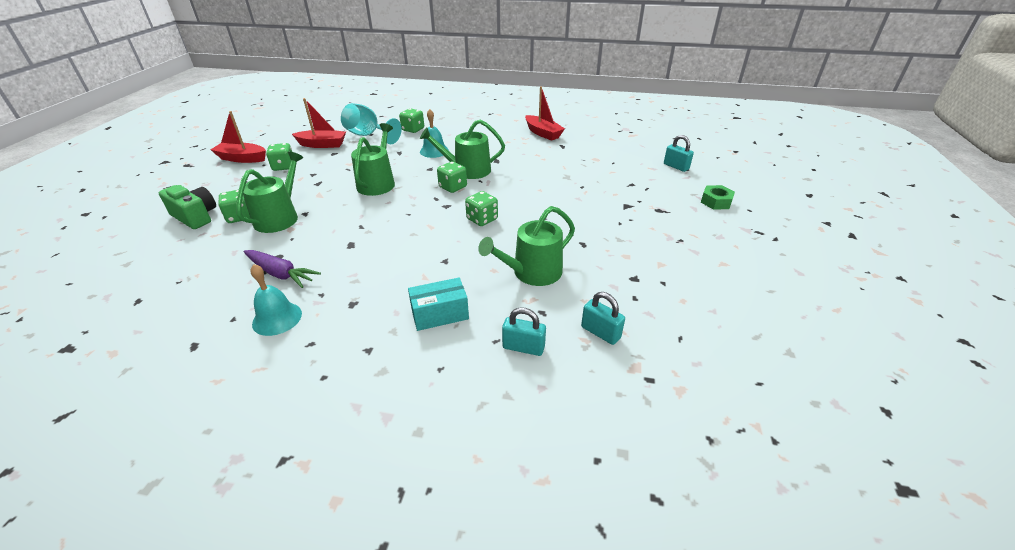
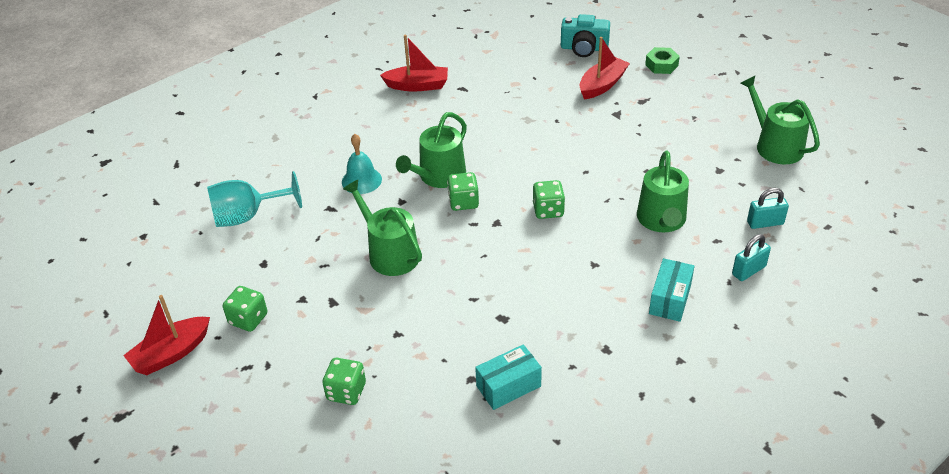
camera: 50 degrees left, 5 degrees up
(195, 217) = (301, 433): green camera -> none
(277, 318) = (584, 408): turquoise bell -> none
(280, 217) = (385, 357): green watering can -> green watering can (775, 145)
(281, 274) = (508, 386): purple carrot -> turquoise box
(322, 145) = (223, 265): red boat -> red boat (602, 85)
(413, 129) = (279, 173): green dice -> none
(676, 166) = (584, 48): turquoise padlock -> turquoise camera

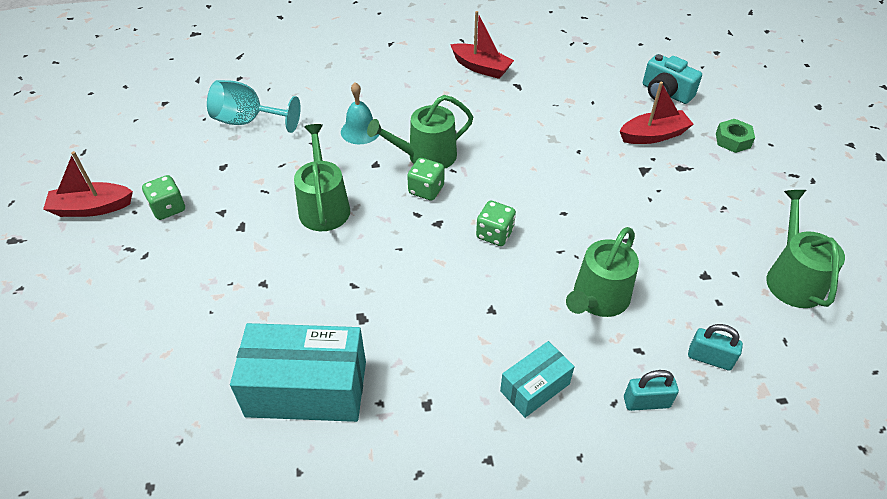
camera: 30 degrees right, 5 degrees up
(346, 392) = (177, 314): green dice -> none
(508, 386) = (307, 388): turquoise box -> turquoise box, size x1.83

